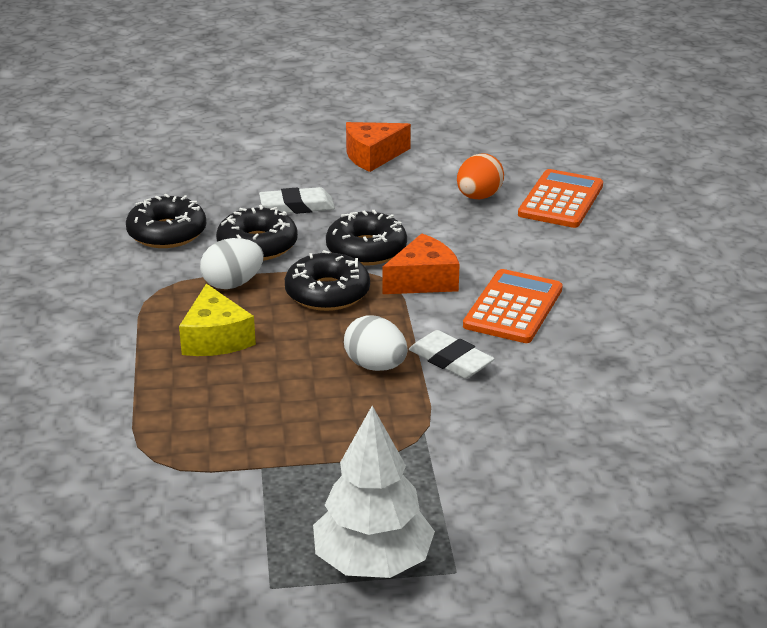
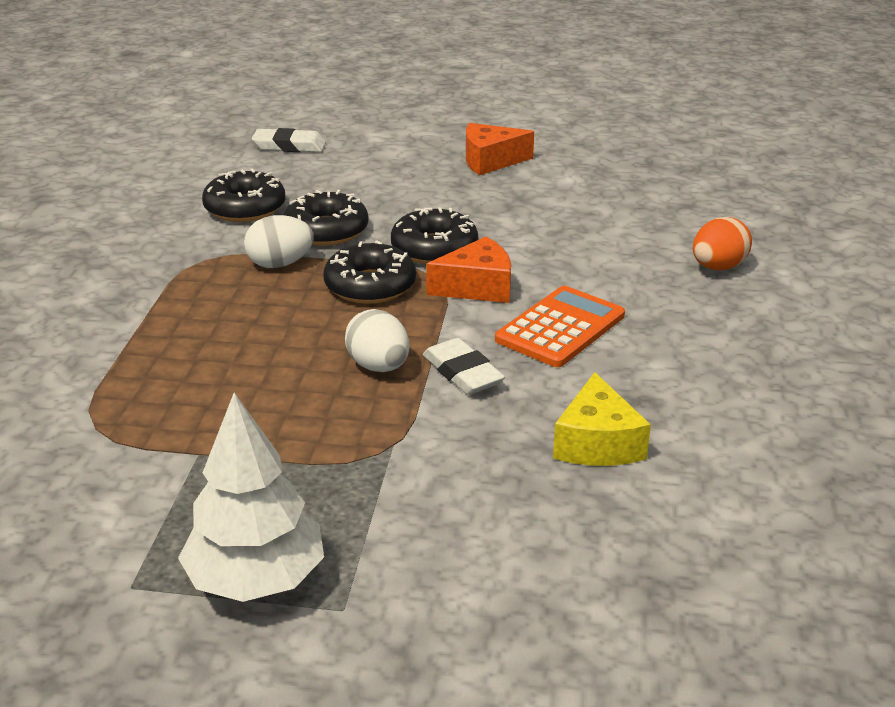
camera: 15 degrees right, 0 degrees up
(215, 338) = (231, 314): yellow cheese -> yellow cheese (597, 443)
(297, 206) = (387, 199): white eraser -> white eraser (289, 146)
(478, 197) = (580, 212): orange egg -> orange egg (718, 267)
(561, 200) = (668, 226): orange calculator -> none

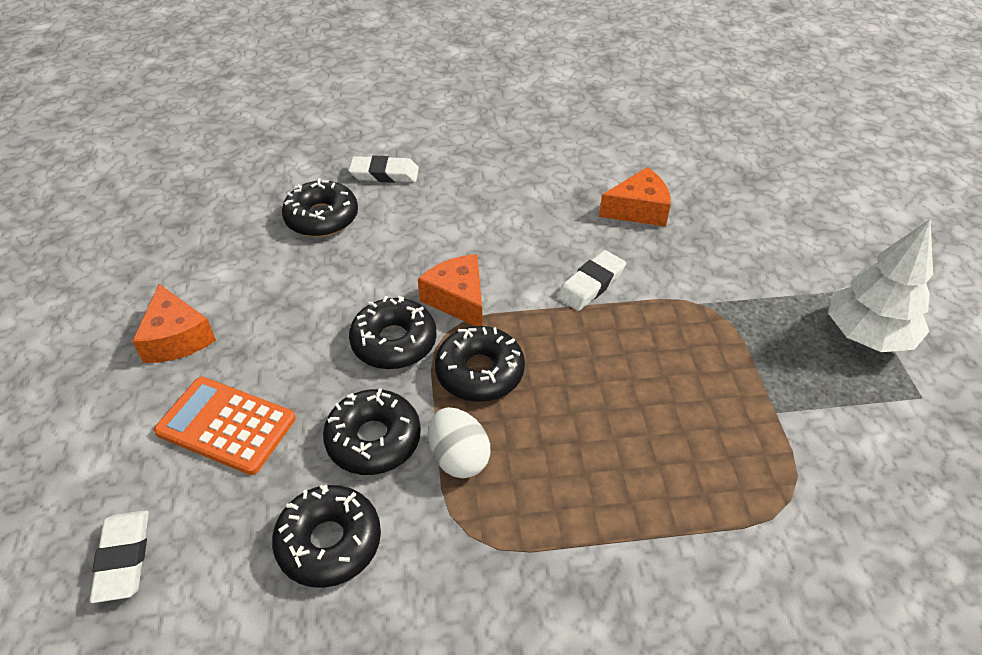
camera: 105 degrees left, 15 degrees up
(379, 367) = (606, 334): white egg -> none
(560, 328) = (505, 243): orange calculator -> orange calculator (226, 425)
(597, 443) = (638, 210): yellow cheese -> orange cheese
(640, 227) = (322, 218): none -> black donut
(718, 267) = (384, 174): orange egg -> white eraser

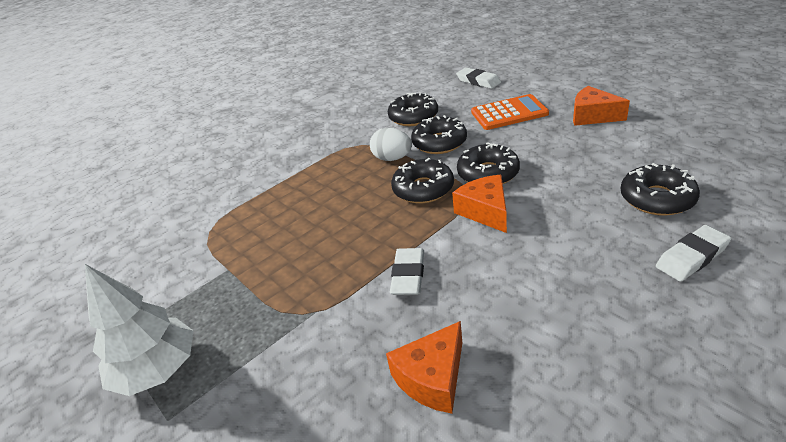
camera: 150 degrees right, 10 degrees down
(458, 299) = (485, 211): orange cheese -> orange cheese turned 135 degrees counterclockwise

